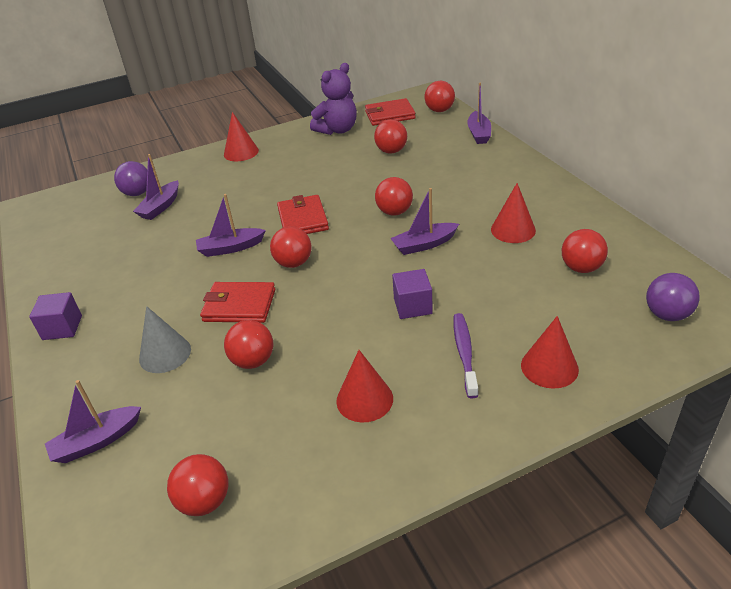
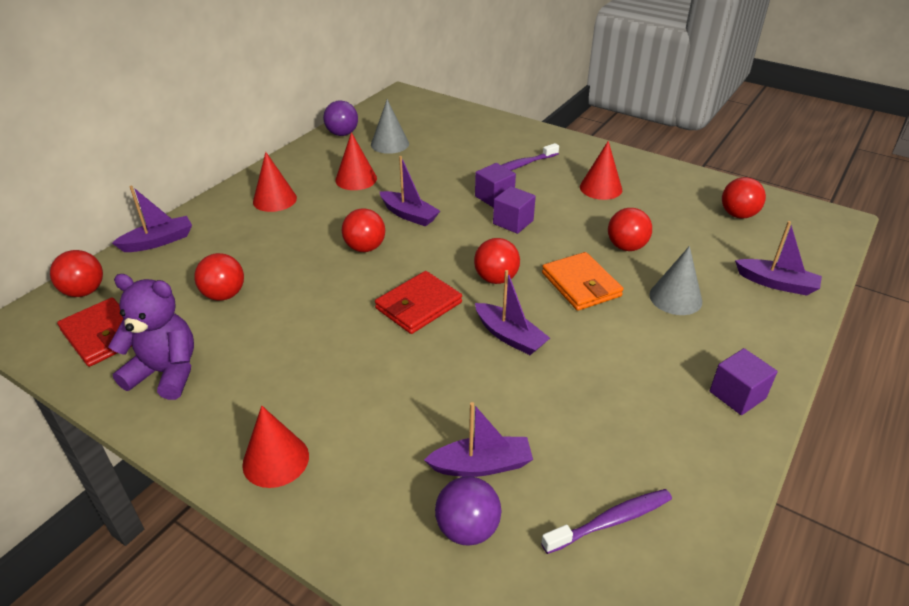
camera: 125 degrees left, 0 degrees up
(80, 235) = (611, 521): none -> purple toothbrush
(239, 305) = (581, 284): red wallet -> orange wallet
(359, 302) = (513, 222): none -> purple cube
(549, 367) = (503, 137): red cone -> red cone (274, 199)
(581, 268) = (390, 144): red ball -> grey cone
(667, 314) = (419, 112): purple ball -> purple ball (342, 134)

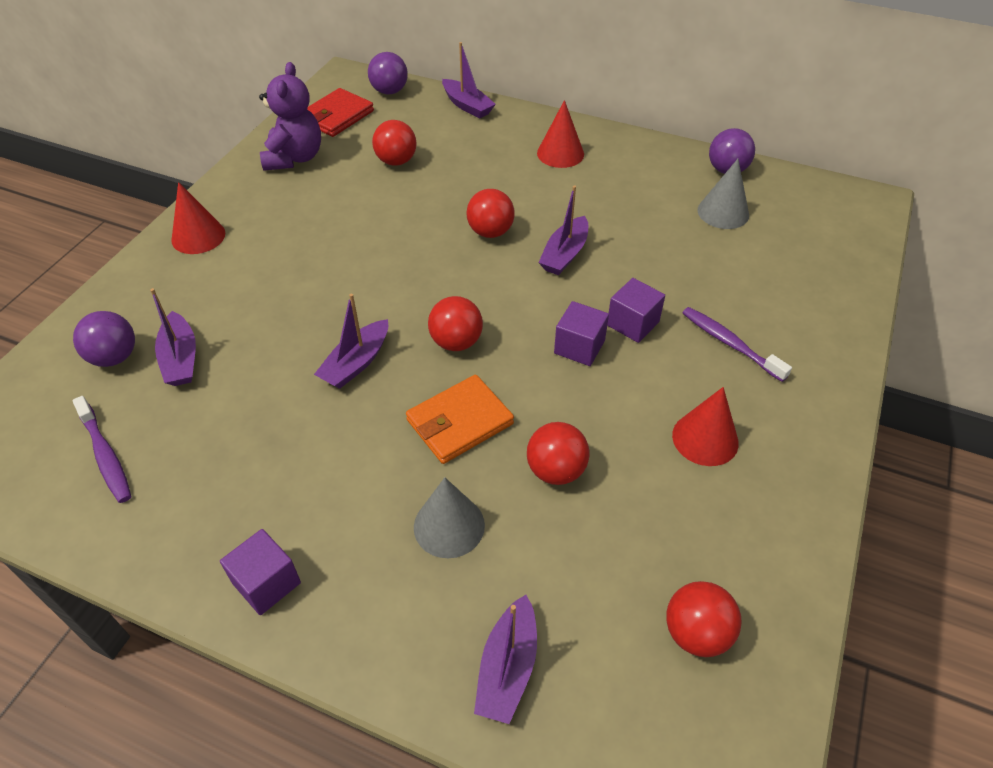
camera: 80 degrees right, 10 degrees up
(84, 291) = (389, 91): red ball -> purple ball
(356, 179) = (625, 200): red cone -> none
(418, 305) = (399, 286): red wallet -> none

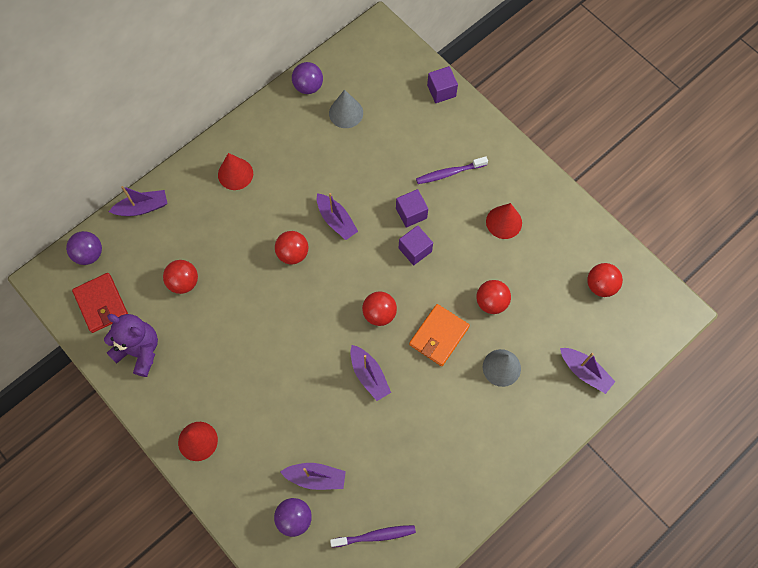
camera: 65 degrees left, 20 degrees up
(266, 583) = (497, 467): purple cube -> purple cube (441, 91)
(459, 422) = (439, 336): orange wallet -> orange wallet turned 45 degrees clockwise

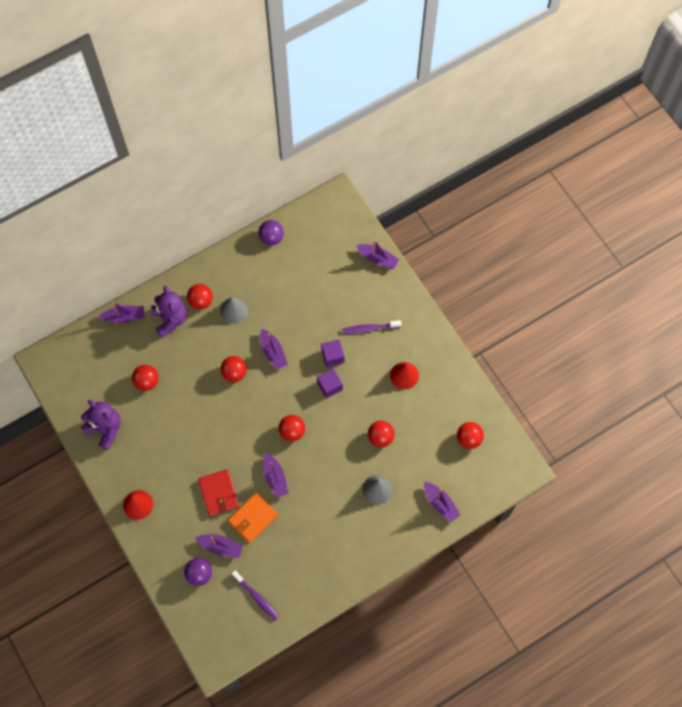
camera: 10 degrees right, 0 degrees up
(89, 254) = (78, 347): purple ball -> none
(101, 304) = (81, 388): red wallet -> red wallet (219, 493)
(201, 201) = (170, 319): none -> purple teddy bear
(235, 174) = (201, 301): red cone -> red ball
(346, 113) = (297, 265): grey cone -> grey cone (234, 310)
(375, 536) = (256, 597): purple toothbrush -> purple toothbrush turned 45 degrees clockwise
(439, 336) = (334, 456): orange wallet -> orange wallet (252, 518)
(441, 91) = (377, 259): purple cube -> purple boat

